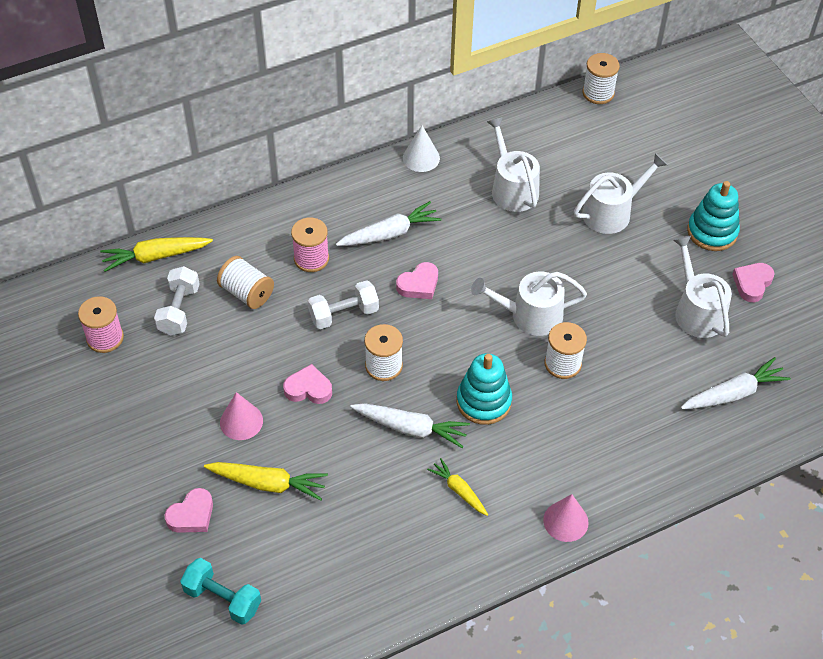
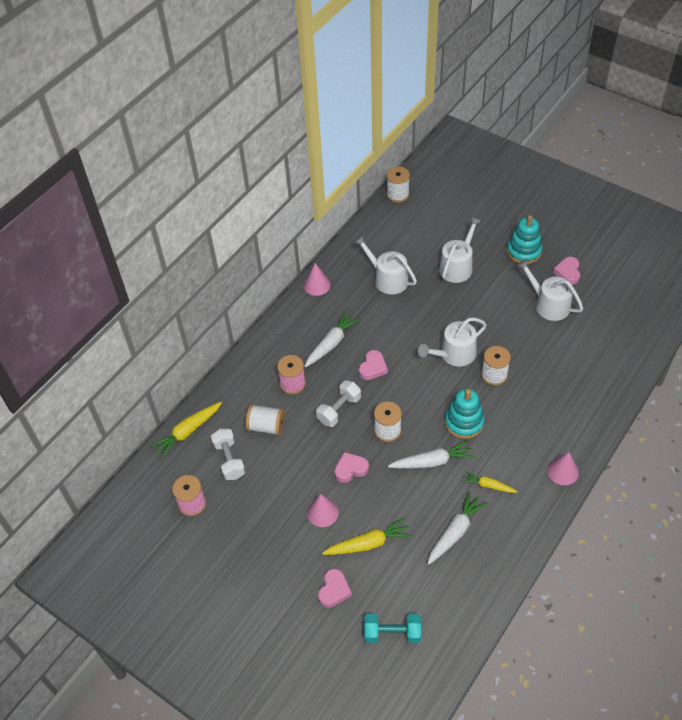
camera: 25 degrees left, 0 degrees up
(421, 158) = (317, 285): white cone -> pink cone
(733, 393) = (603, 344): white carrot -> white carrot (455, 532)

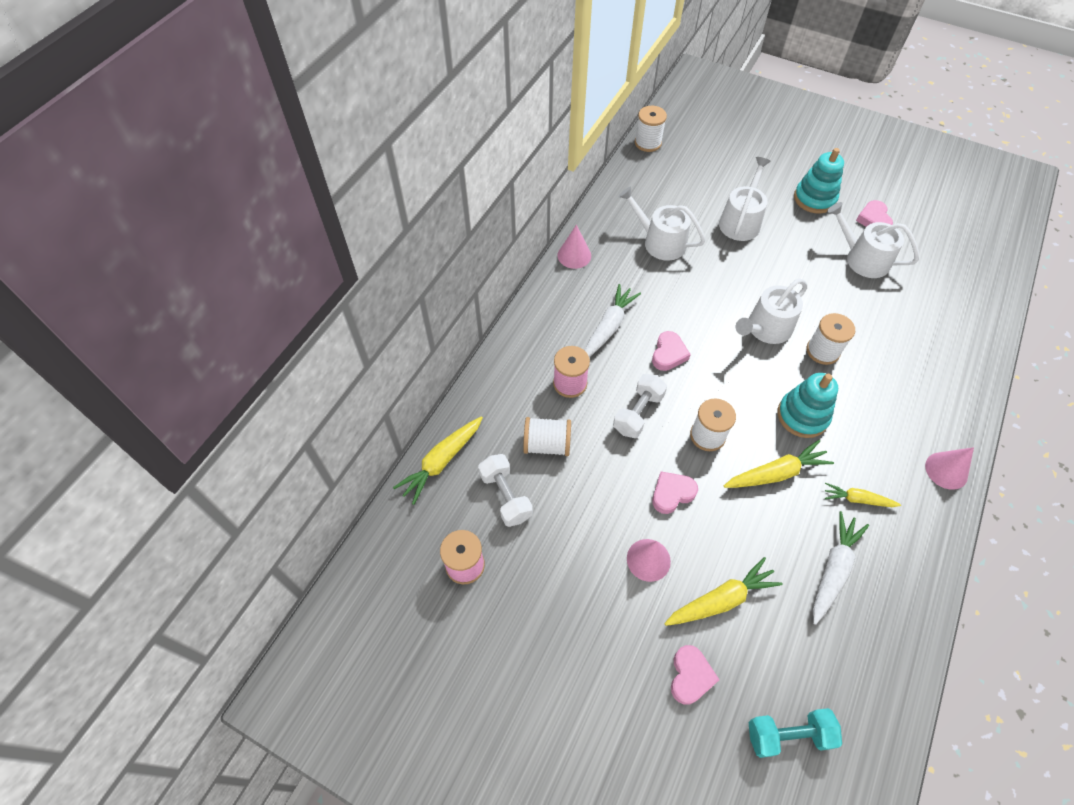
camera: 10 degrees left, 5 degrees up
(432, 461) = (776, 473): white carrot -> yellow carrot

